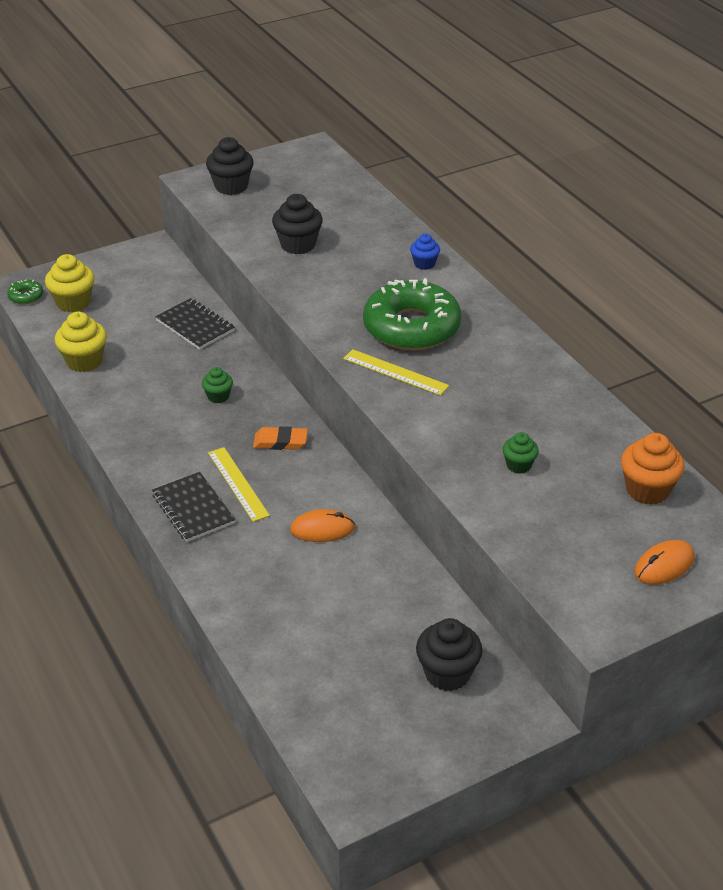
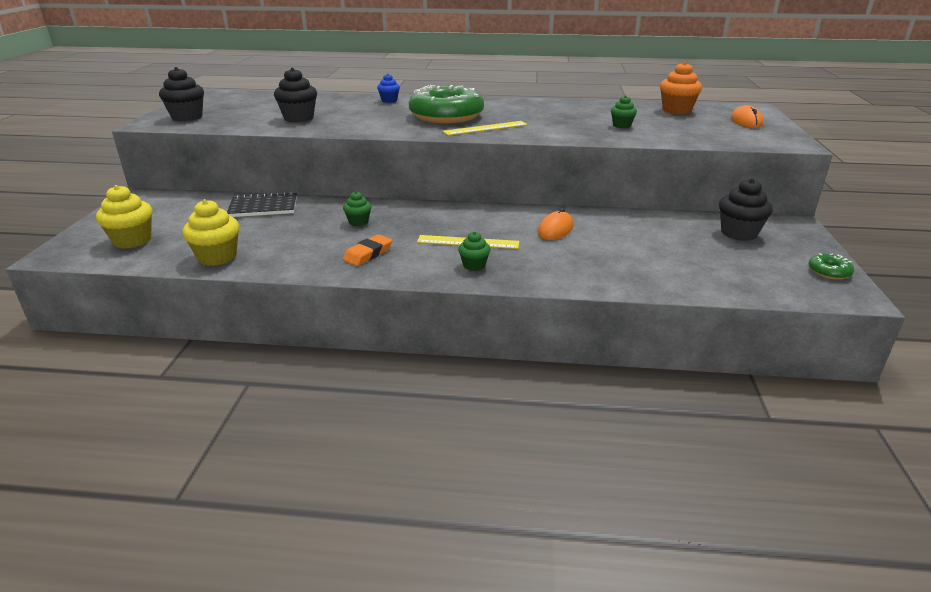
camera: 55 degrees left, 10 degrees down
(26, 296) = (75, 257): green donut -> green donut (829, 272)
(193, 509) = (474, 265): black notebook -> green cupcake
(280, 442) = (443, 217): orange eraser -> orange eraser (368, 254)

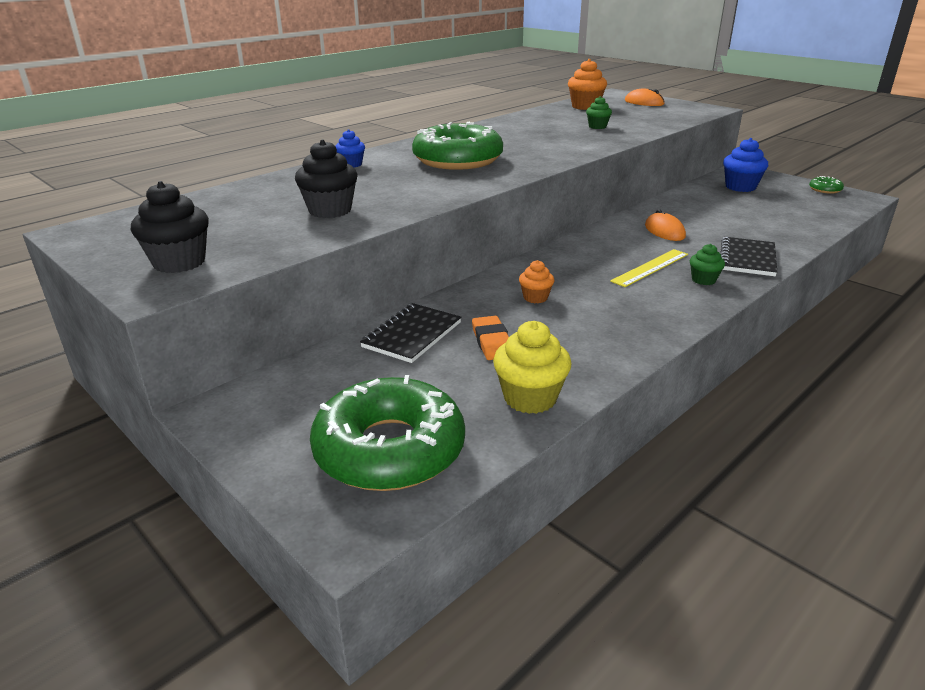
camera: 50 degrees left, 0 degrees up
(132, 240) = (389, 449): yellow cupcake -> green donut
(358, 222) = (535, 297): green cupcake -> orange cupcake
(368, 254) = (624, 315): orange eraser -> orange eraser (492, 342)
(485, 128) = (526, 159): yellow ruler -> none
(551, 272) = (748, 259): none -> black notebook
(739, 233) = (740, 187): black cupcake -> blue cupcake

